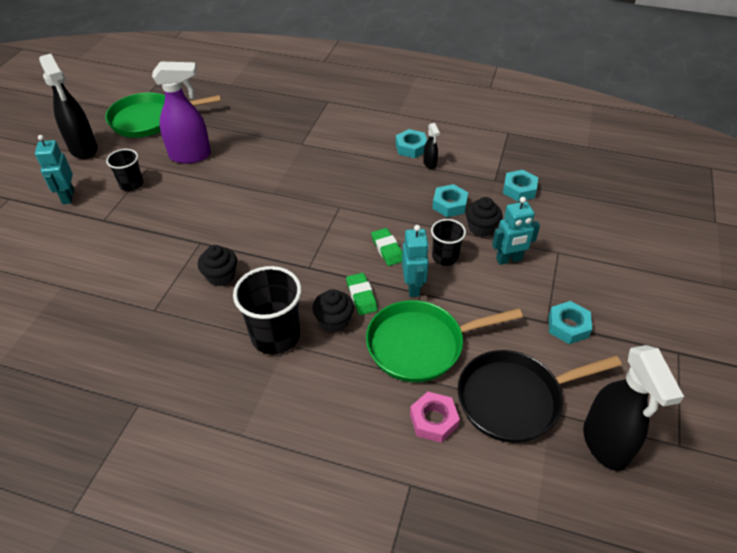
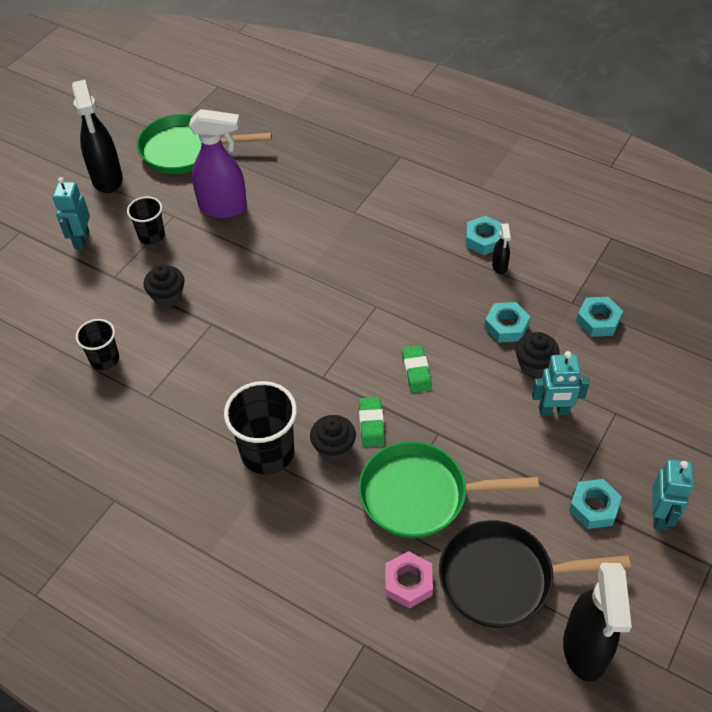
camera: 15 degrees right, 5 degrees up
(221, 276) = (225, 370): black cupcake -> black cupcake (167, 296)
(413, 287) = (432, 424): turquoise robot -> turquoise robot (660, 516)
(445, 257) = (479, 394): black cup -> black cup (104, 359)

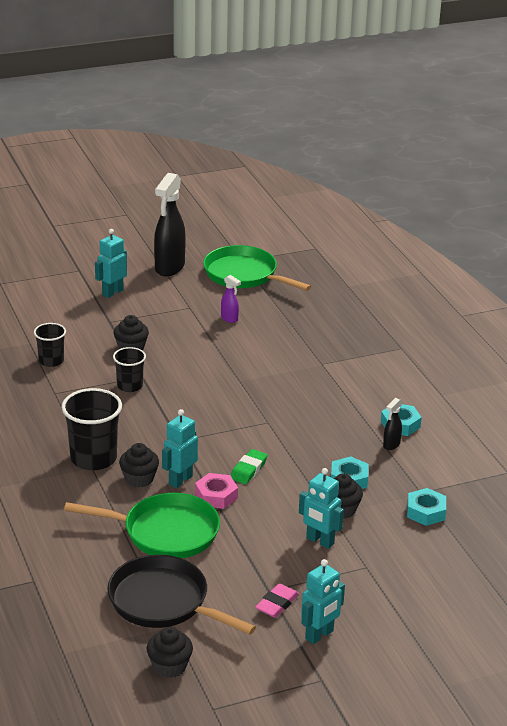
camera: 35 degrees right, 20 degrees down
(151, 236) = (161, 311): black cup -> black cup (130, 386)
(224, 208) = (229, 319): purple spray bottle -> purple spray bottle, size x0.46
(371, 424) = (180, 480): green eraser -> turquoise robot
(408, 583) = (99, 569): pink nut -> pink nut (216, 496)
(420, 495) = (165, 532): green pan -> green pan turned 150 degrees clockwise
(585, 650) = (169, 666): black spray bottle -> black cupcake
(593, 507) = (277, 604): turquoise nut -> pink eraser

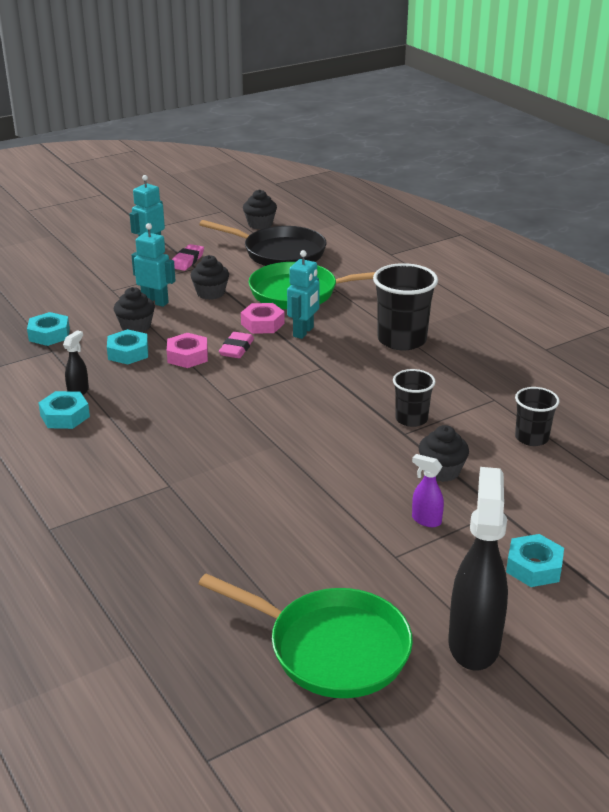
camera: 170 degrees right, 0 degrees up
(112, 292) = (533, 567): turquoise robot -> turquoise nut
(139, 479) = (345, 328): black cupcake -> black cupcake (210, 293)
(229, 319) = (323, 543): purple spray bottle -> purple spray bottle (426, 520)
(248, 470) = (236, 349): green eraser -> pink eraser
(295, 468) = (187, 356): none -> pink nut

